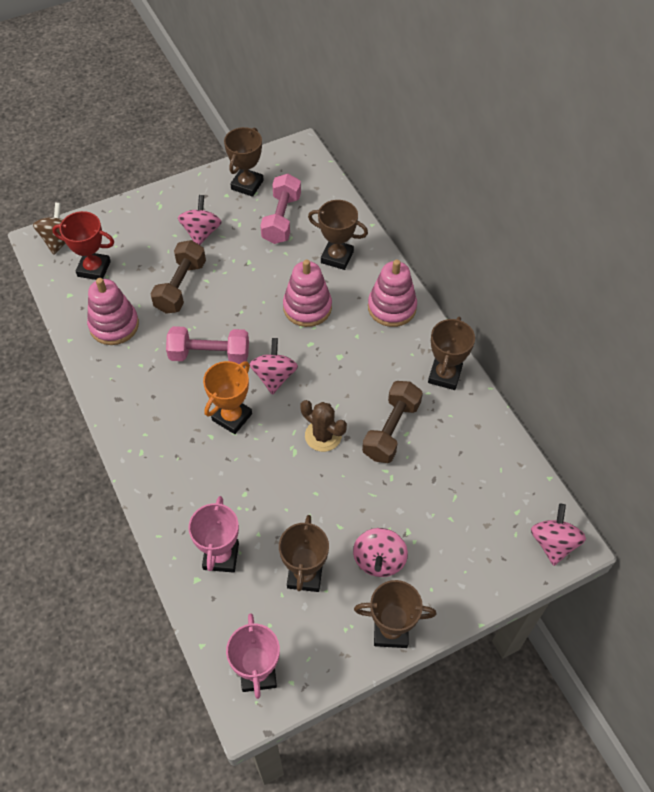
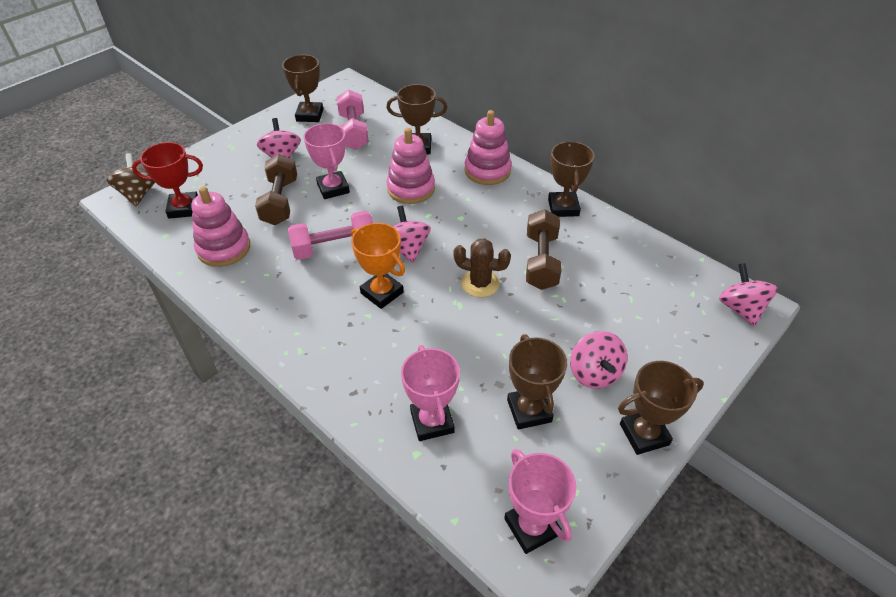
camera: 20 degrees left, 10 degrees down
(232, 417) = (382, 293): orange trophy -> orange trophy turned 60 degrees counterclockwise
(234, 285) = (333, 188): none -> pink trophy

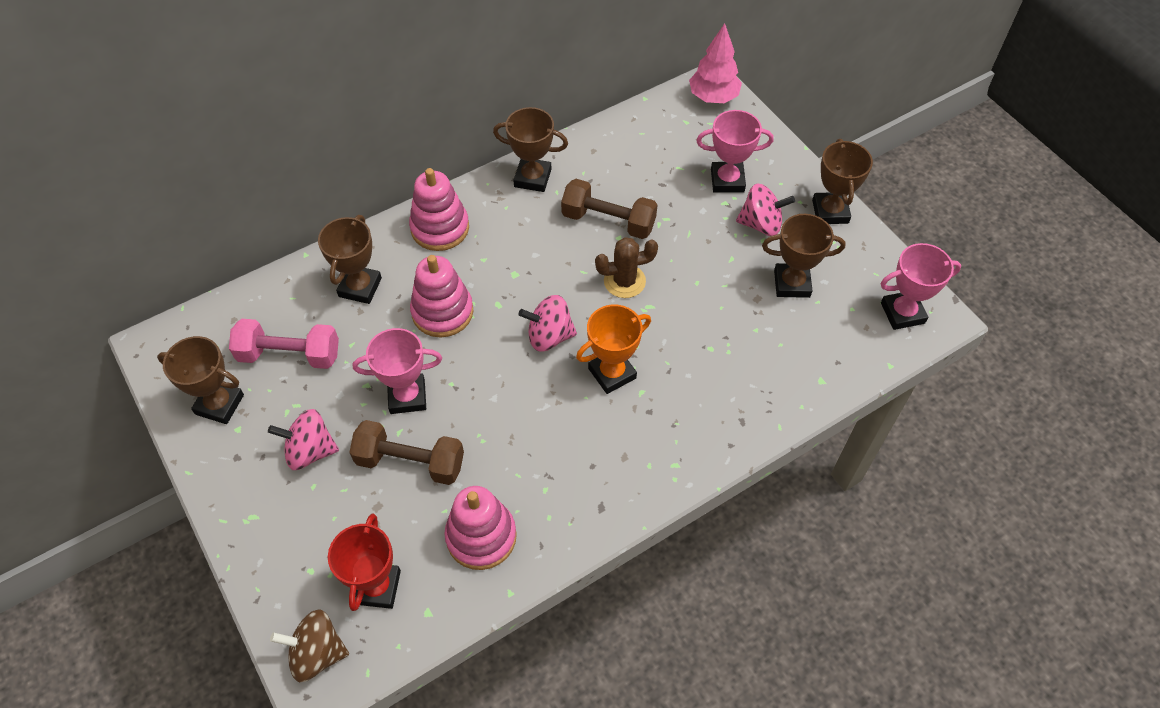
camera: 75 degrees left, 10 degrees up
(334, 247) = (522, 410): pink dumbbell -> none
(432, 421) = (789, 361): pink trophy -> pink trophy (727, 180)
(480, 283) = (624, 281): brown cactus -> brown cactus turned 45 degrees clockwise
(740, 309) = (713, 97): pink spinning top -> pink tree

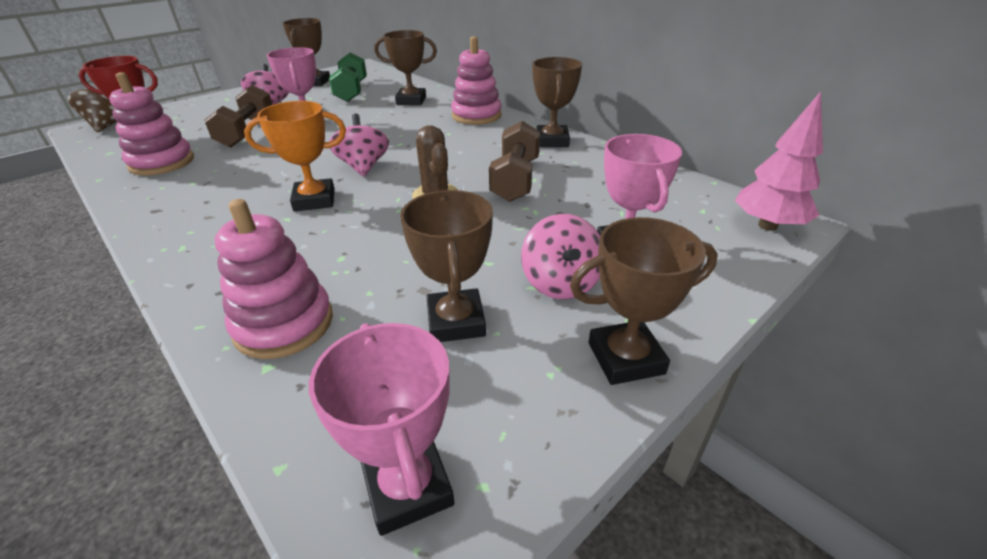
camera: 80 degrees right, 20 degrees down
(289, 354) = (352, 91): pink dumbbell -> green dumbbell
(442, 312) = (390, 126): pink stacking toy -> pink stacking toy (284, 324)
(612, 373) = (314, 200): orange trophy -> orange trophy turned 60 degrees counterclockwise

